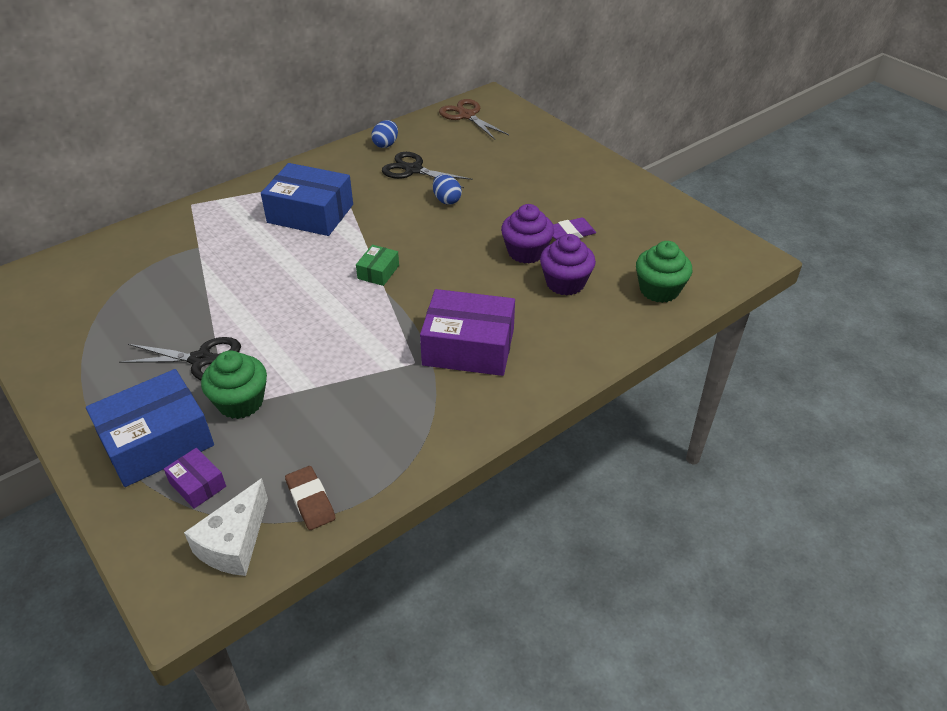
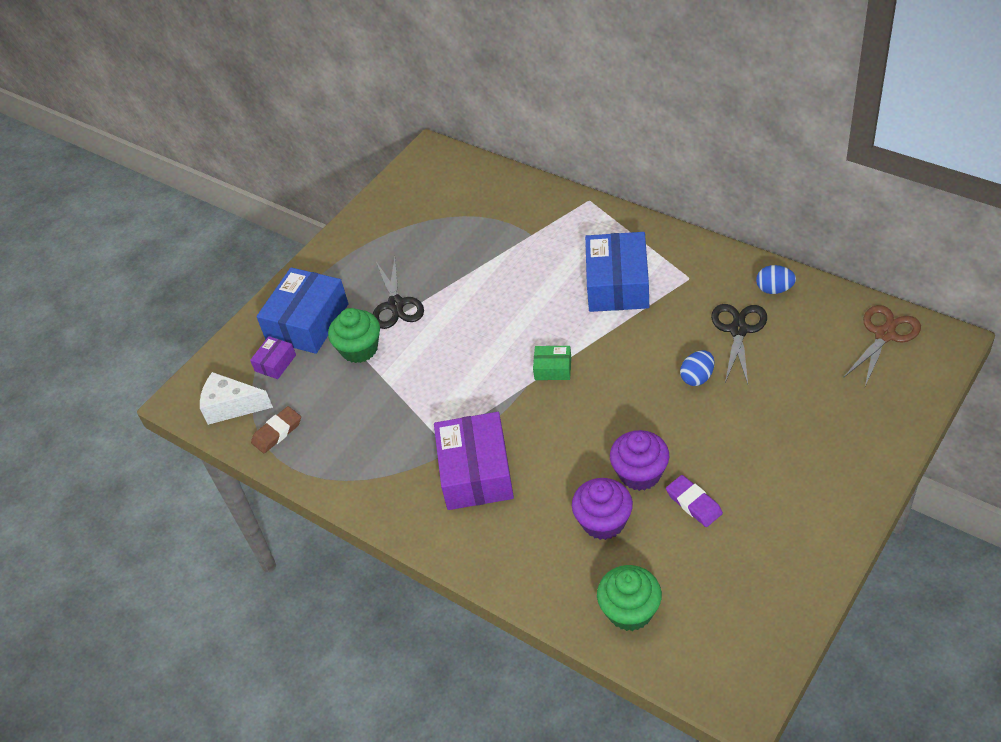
camera: 80 degrees right, 5 degrees up
(157, 442) = (307, 322): blue box -> blue box turned 75 degrees clockwise

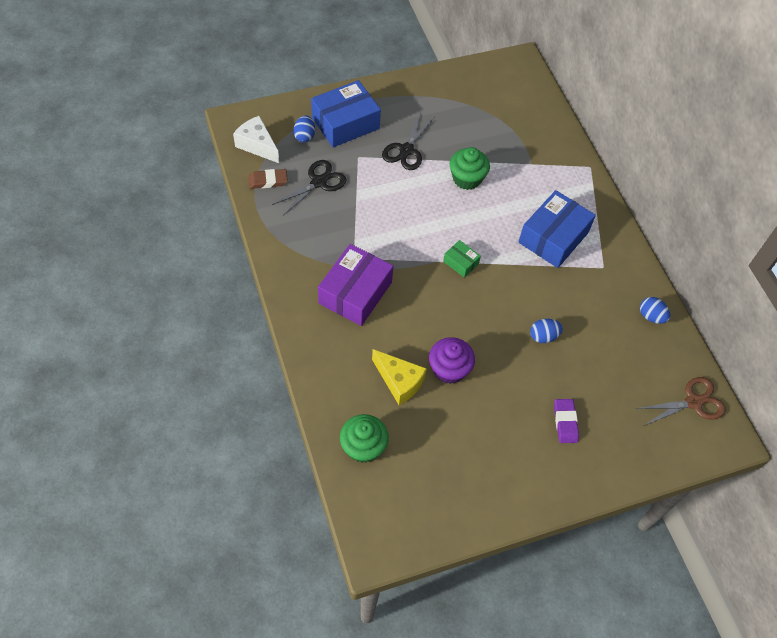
camera: 25 degrees right, 10 degrees up
(275, 363) = (304, 136): purple box -> blue egg
(359, 349) = (359, 163): green cupcake -> green cupcake (467, 178)
(603, 522) = (399, 381): purple cupcake -> yellow cheese
(693, 503) = (463, 413): purple eraser -> purple eraser (565, 422)
(738, 330) = (600, 325): black scissors -> black scissors (318, 182)

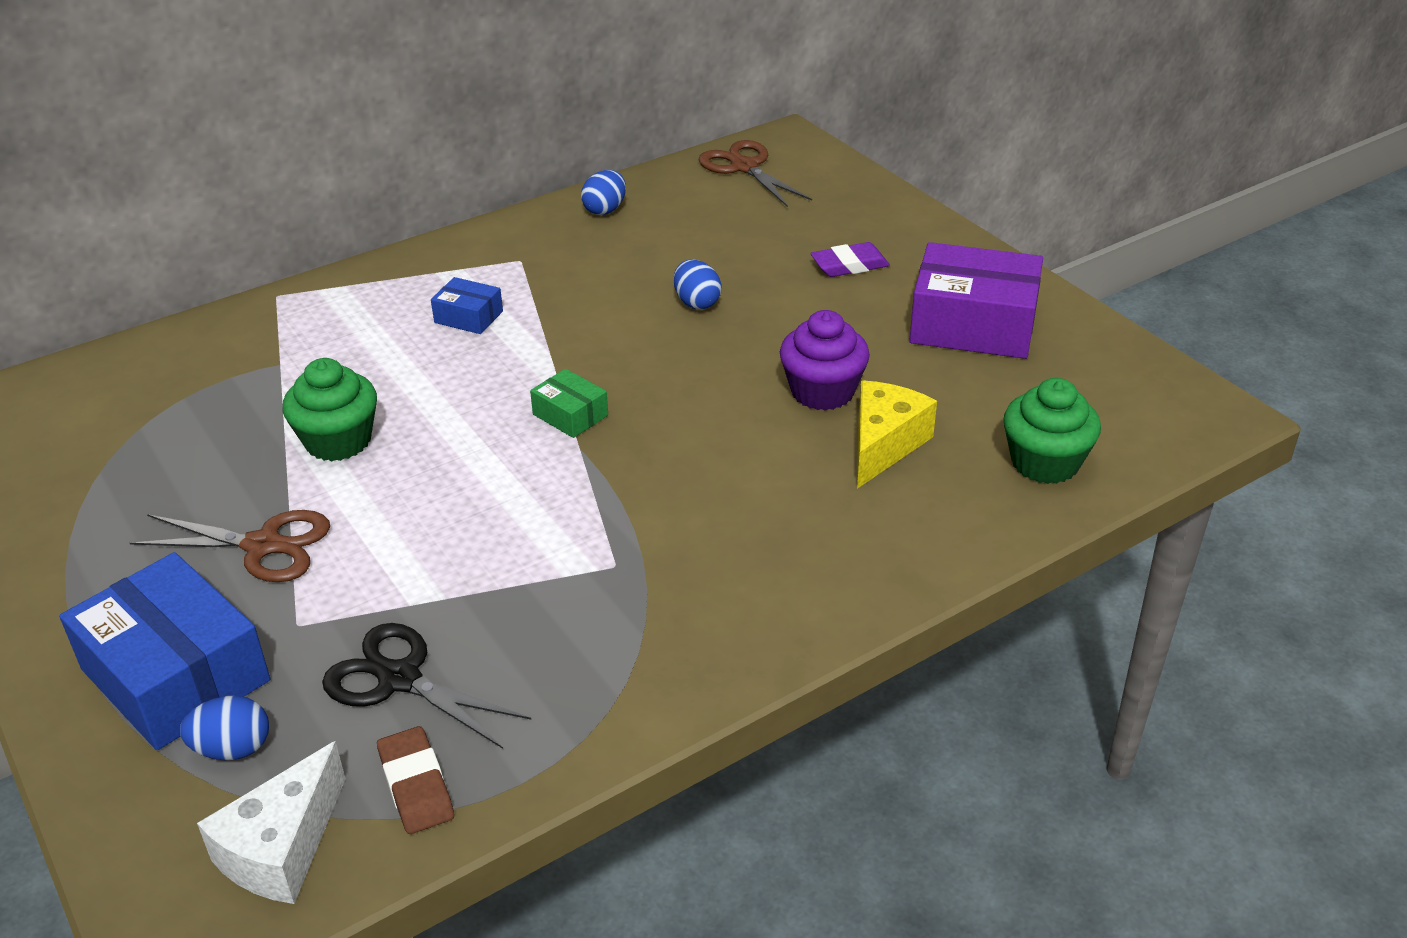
camera: 100 degrees left, 20 degrees down
(355, 293) = (708, 544): purple box -> purple box (973, 325)
(406, 150) = (263, 545): black scissors -> brown scissors
(461, 262) = (570, 415): green box -> green box turned 75 degrees counterclockwise
(553, 237) = (468, 317): blue box -> blue box, size x0.47

